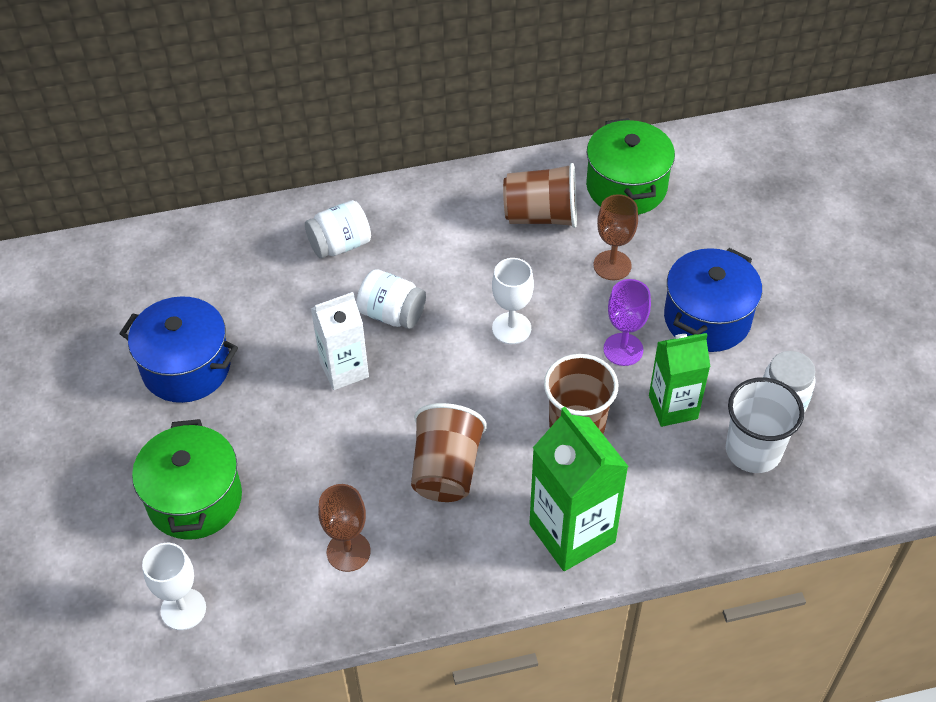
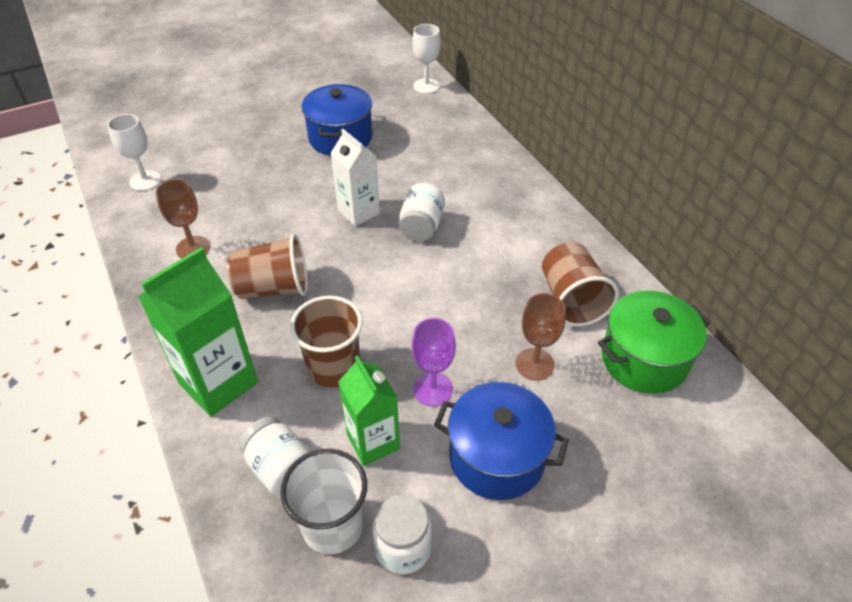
camera: 75 degrees right, 5 degrees down
(194, 499) = (231, 166): green pot -> none
(340, 244) = (481, 185): white jar -> white jar (280, 468)
(511, 328) = (431, 302): white goblet -> white goblet (426, 86)

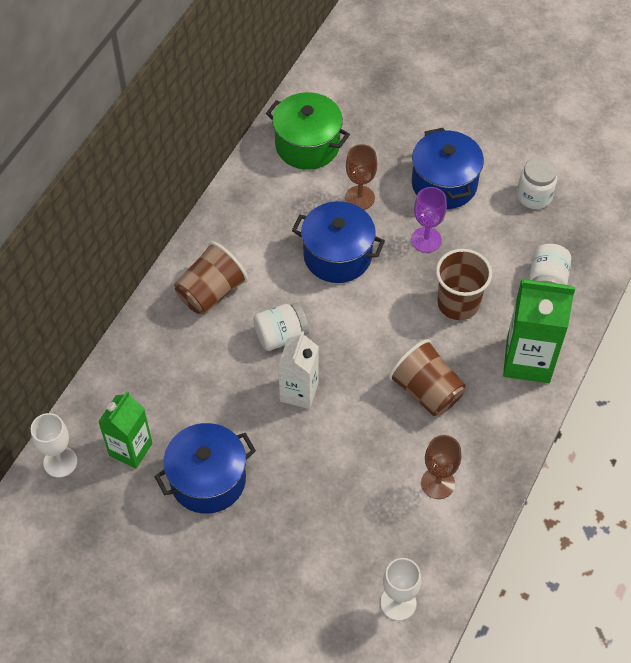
camera: 125 degrees left, 10 degrees up
(333, 525) = (552, 234): white cup -> none
(373, 442) = (489, 247): green carton -> green carton (130, 449)
(474, 306) = (337, 256): none -> blue pot
(571, 300) = (284, 203): brown cup -> brown cup (211, 292)

